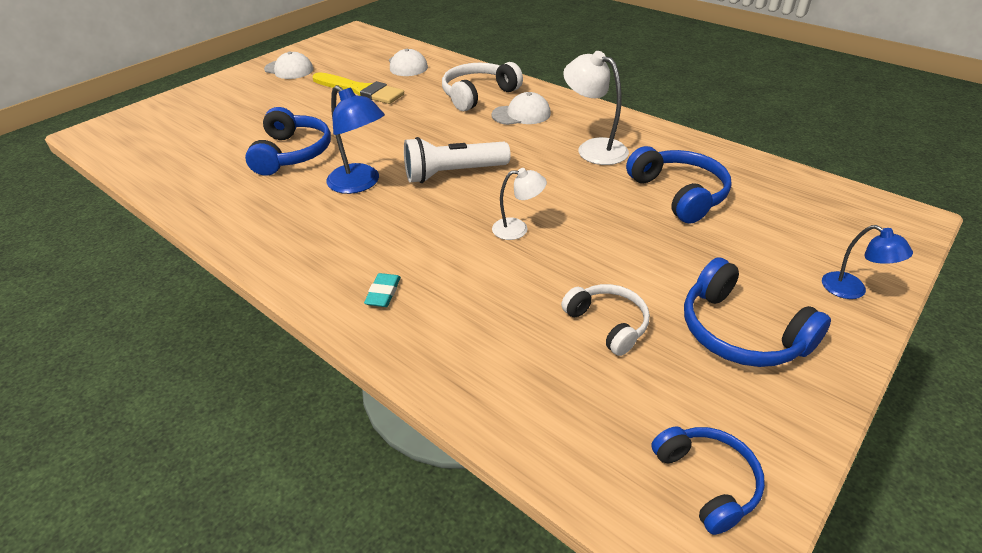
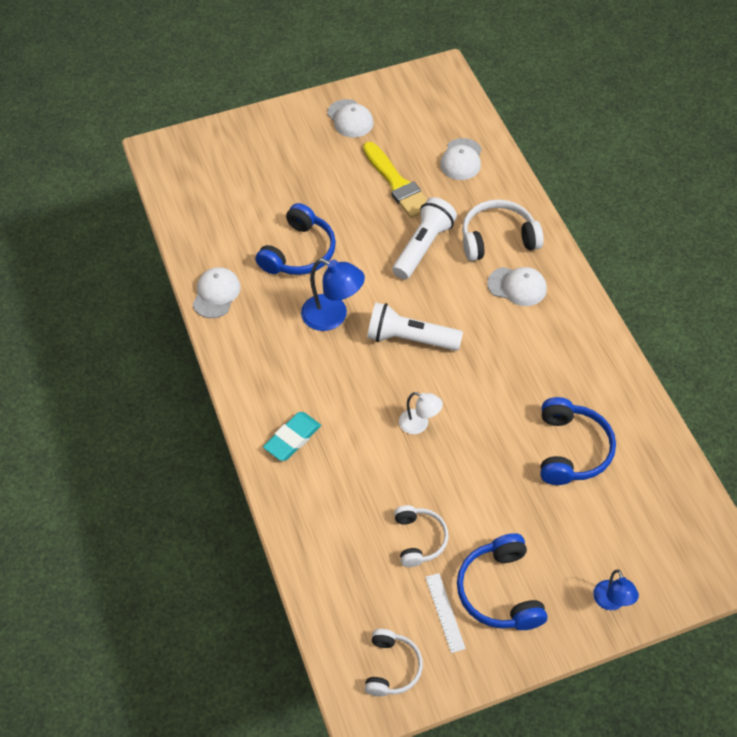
camera: 30 degrees right, 15 degrees up
(212, 208) = (216, 294): none -> white cap
(360, 184) = (333, 316): blue lamp -> blue lamp turned 45 degrees counterclockwise
(383, 293) = (292, 438): turquoise eraser -> turquoise eraser, size x1.57
(415, 116) = (423, 247): none -> white flashlight
(593, 148) = (546, 362): white lamp -> none
(705, 382) = (445, 612): none -> white ruler
(707, 481) = (392, 667): blue headphones -> white headphones

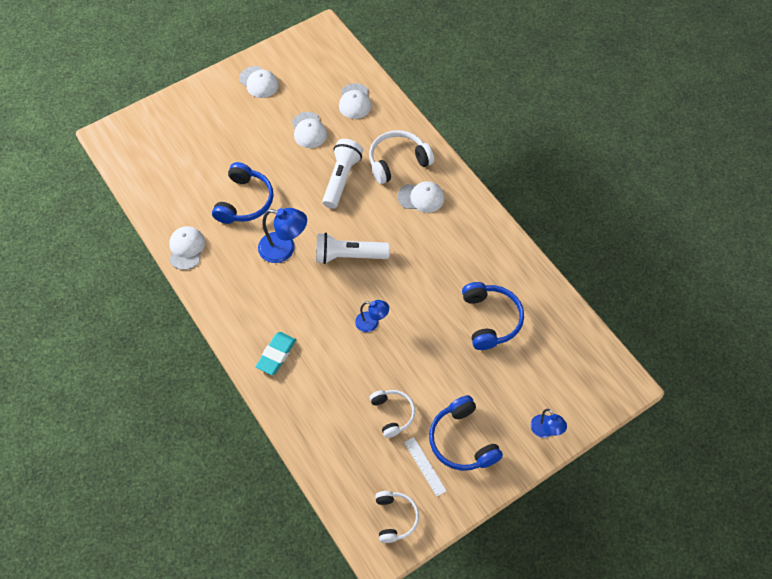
camera: 15 degrees left, 5 degrees up
(397, 184) = (309, 130): yellow brush -> white cap
(419, 424) = (372, 323): white lamp -> blue lamp

